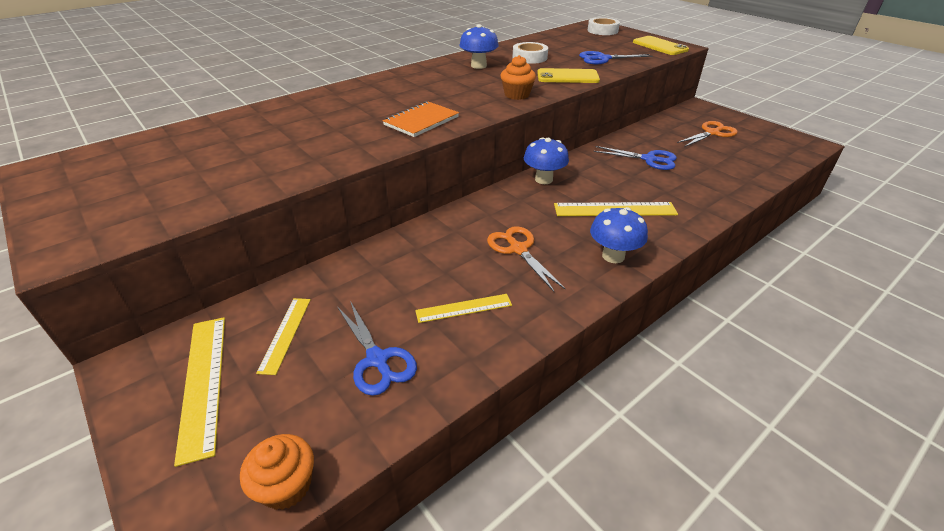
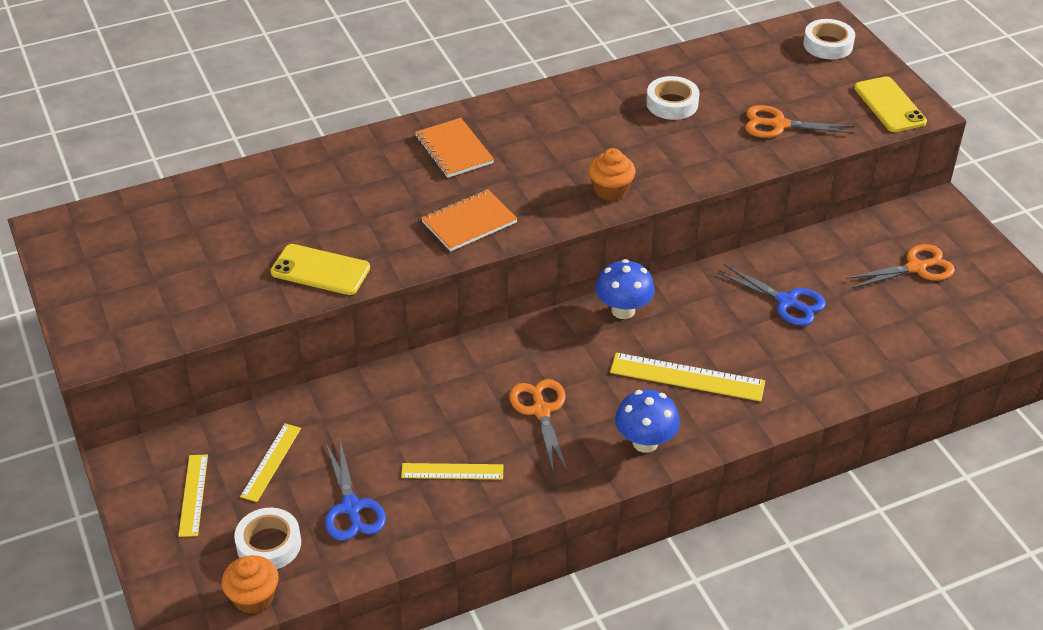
camera: 15 degrees right, 5 degrees up
(204, 382) = (193, 495): yellow ruler -> yellow ruler, size x0.63
(296, 417) = (269, 544): none -> white tape
(393, 89) = (454, 150): none -> orange notebook
(478, 66) = (589, 113): blue mushroom -> none
(567, 77) = (701, 161): yellow phone -> yellow phone (320, 270)
(603, 59) = (779, 125): blue scissors -> orange scissors

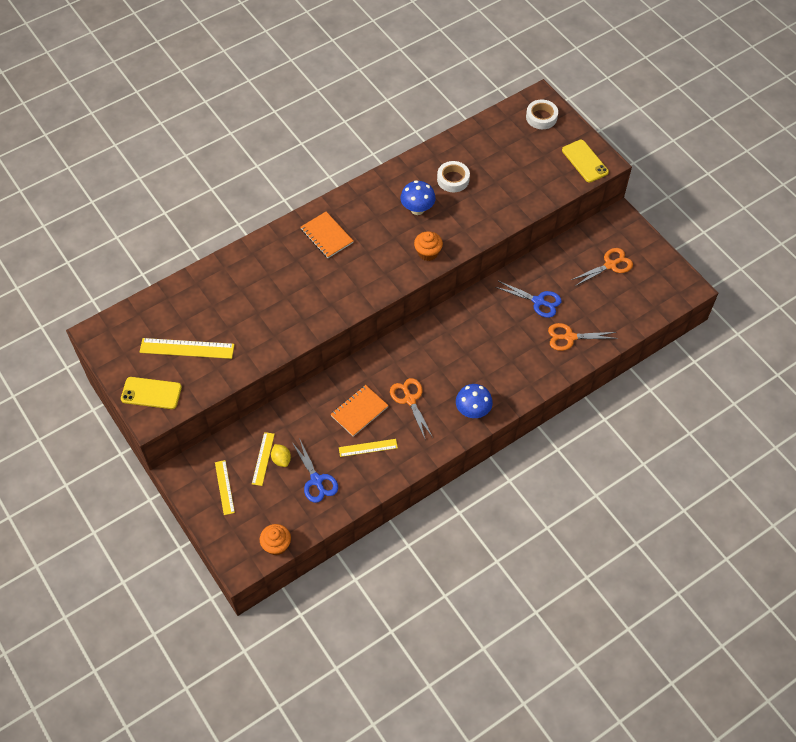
camera: 10 degrees left, 15 degrees up
(269, 544) = (276, 511): white tape -> none
(301, 468) = (281, 459): none -> yellow lemon
(320, 270) = (268, 338): yellow phone -> yellow phone (151, 393)
(469, 222) = (348, 290): orange notebook -> orange notebook (359, 411)
(623, 310) = (444, 322): blue mushroom -> blue mushroom (417, 209)
(687, 377) = (489, 363): yellow ruler -> yellow ruler (187, 348)
(779, 125) = (520, 187): orange scissors -> orange scissors (569, 337)

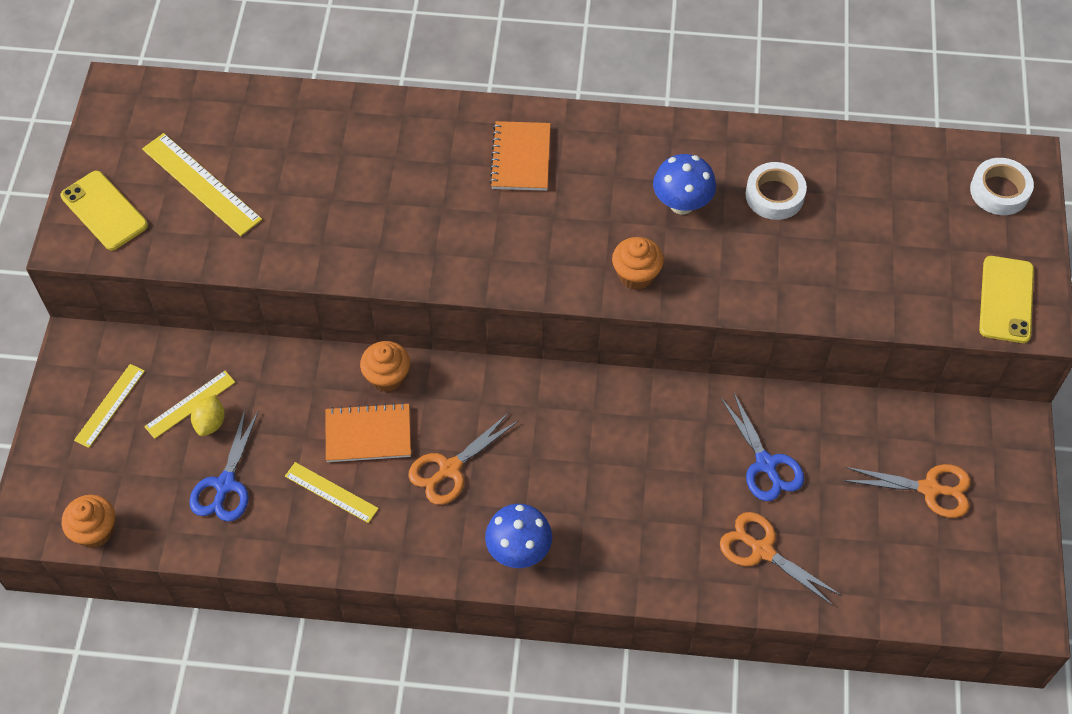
camera: 40 degrees right, 0 degrees up
(342, 381) = (387, 377): none -> orange cupcake
(410, 399) = (449, 469): orange scissors -> orange scissors turned 150 degrees counterclockwise

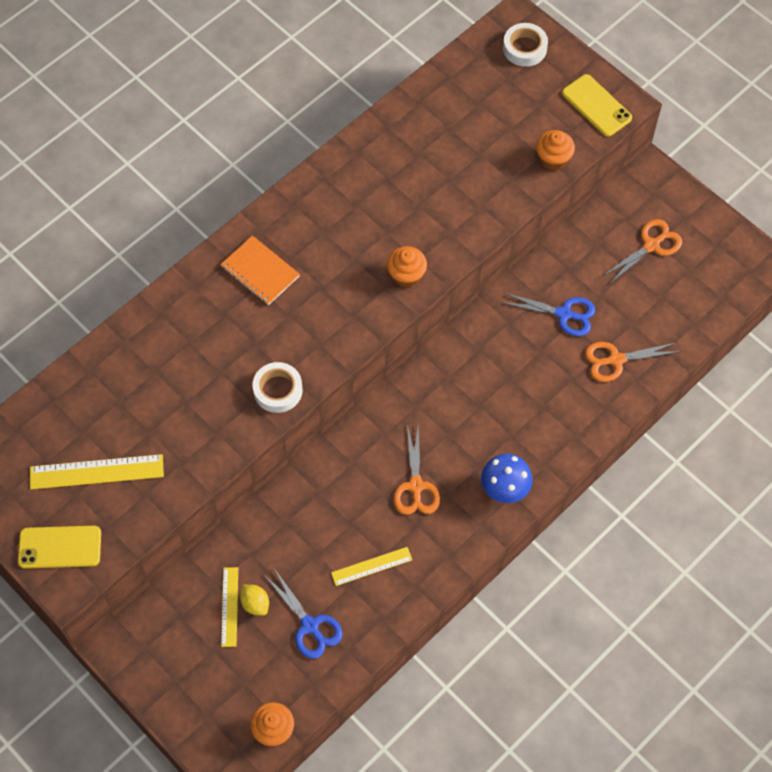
camera: 50 degrees left, 5 degrees up
(110, 405) = (184, 657): yellow ruler -> none
(368, 434) = (349, 515): orange notebook -> none
(387, 377) = (317, 474): orange cupcake -> orange cupcake (553, 159)
(682, 204) = (379, 212): blue mushroom -> none
(774, 195) = (420, 160): white tape -> white tape (278, 390)

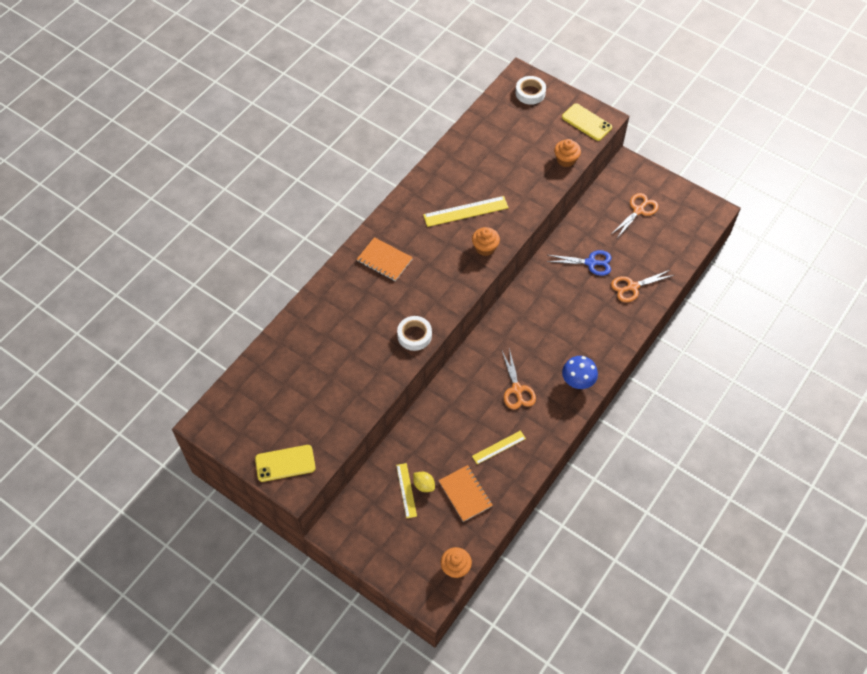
camera: 10 degrees left, 5 degrees down
(96, 471) = (300, 408): yellow ruler -> yellow ruler (465, 211)
(310, 626) = (465, 494): blue scissors -> orange notebook

